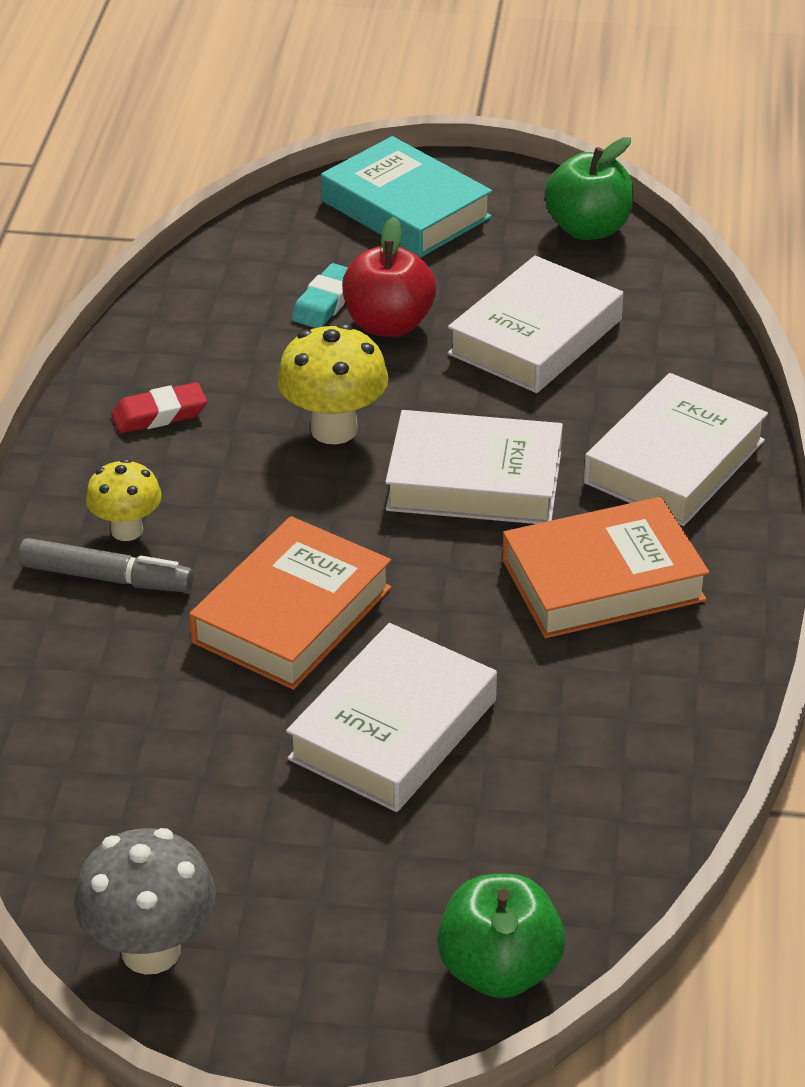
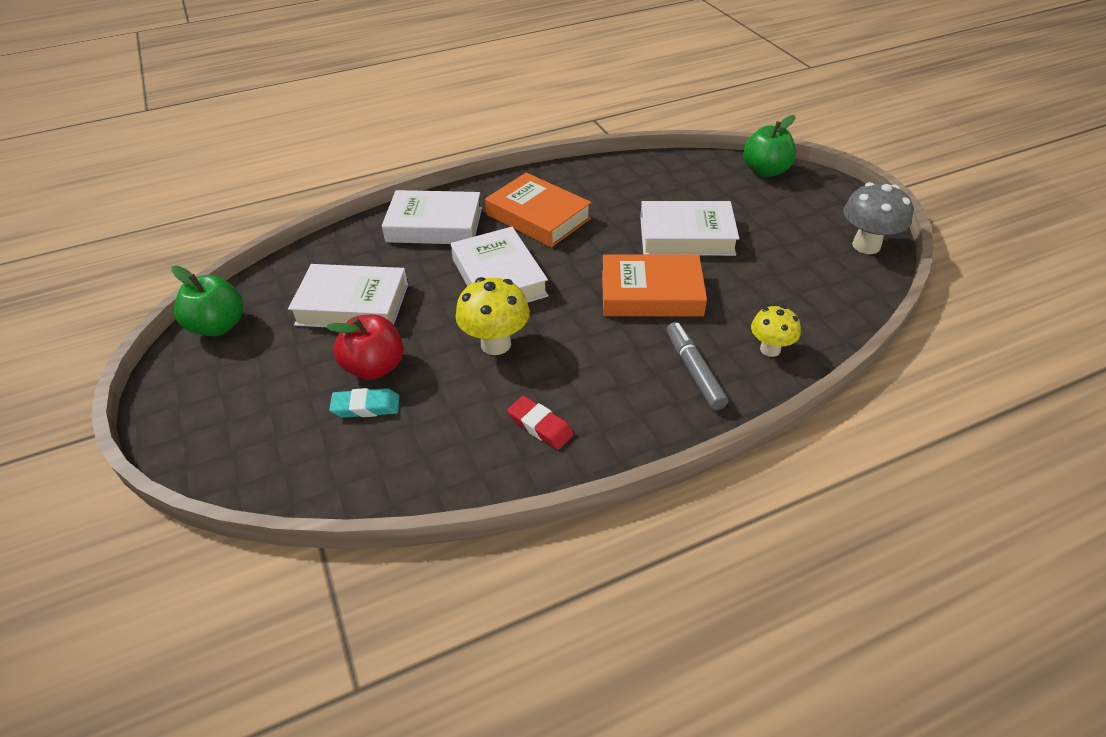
camera: 120 degrees left, 5 degrees up
(127, 530) = (651, 383): yellow mushroom -> yellow mushroom (770, 349)
(406, 209) = (224, 419): turquoise book -> none

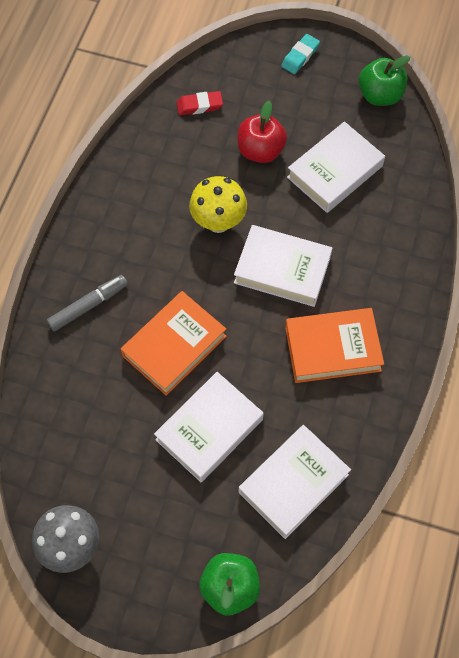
camera: 130 degrees right, 20 degrees up
(366, 407) = (231, 129): turquoise eraser -> turquoise eraser (300, 56)
(434, 225) = (387, 273): white book -> white book (293, 483)
(540, 426) = (132, 197): red eraser -> red eraser (199, 105)
(694, 371) = (88, 306): grey marker -> grey marker turned 60 degrees counterclockwise
(770, 349) = (58, 365): yellow mushroom -> none

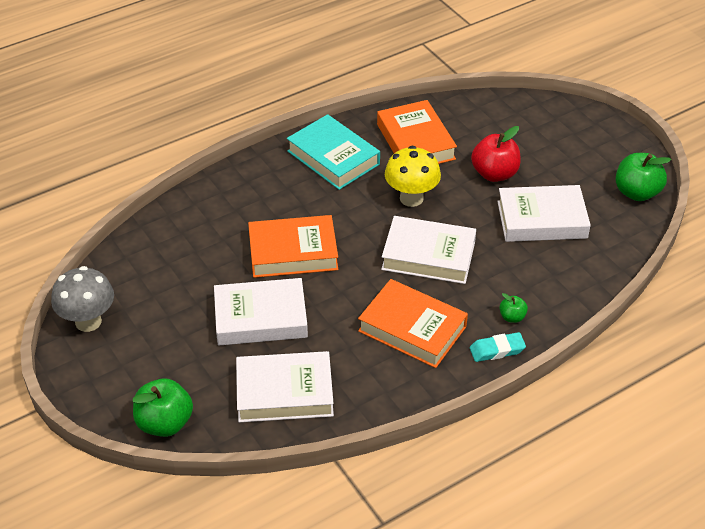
camera: 40 degrees right, 20 degrees down
(88, 306) = (259, 192): grey marker -> none
(117, 225) = (333, 158): none -> turquoise book
(169, 161) = (415, 142): none -> orange book
(199, 105) = (477, 121): red eraser -> none
(282, 269) = (428, 256): white book -> white book turned 45 degrees counterclockwise
(300, 56) = (594, 133): turquoise eraser -> turquoise eraser (497, 350)
(393, 281) = (512, 317): none -> green apple

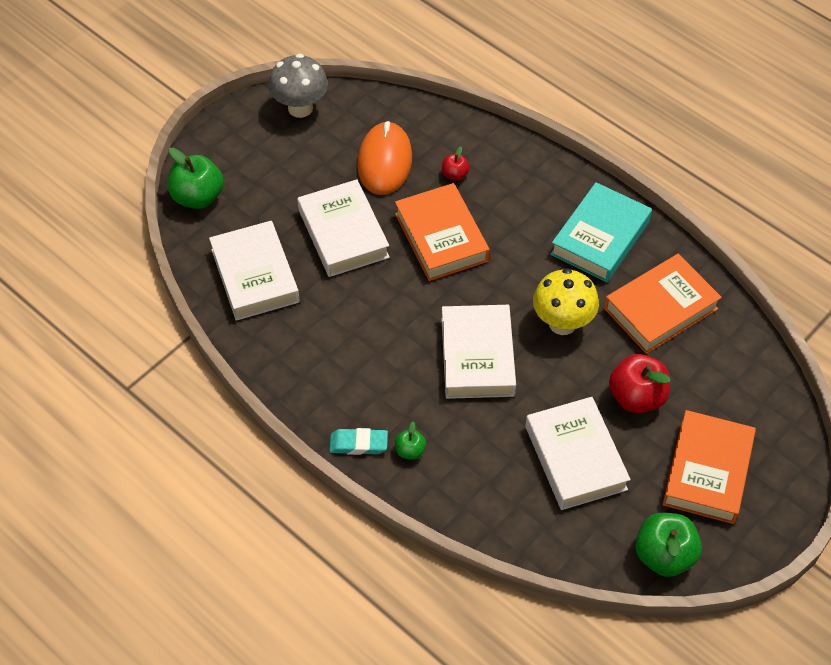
camera: 75 degrees right, 10 degrees up
(188, 272) = (385, 161): none -> orange mouse
(226, 229) = (455, 175): none -> red apple
(412, 329) = (366, 362): orange book -> orange book (707, 471)
(497, 350) = (358, 444): turquoise eraser -> turquoise eraser turned 60 degrees counterclockwise

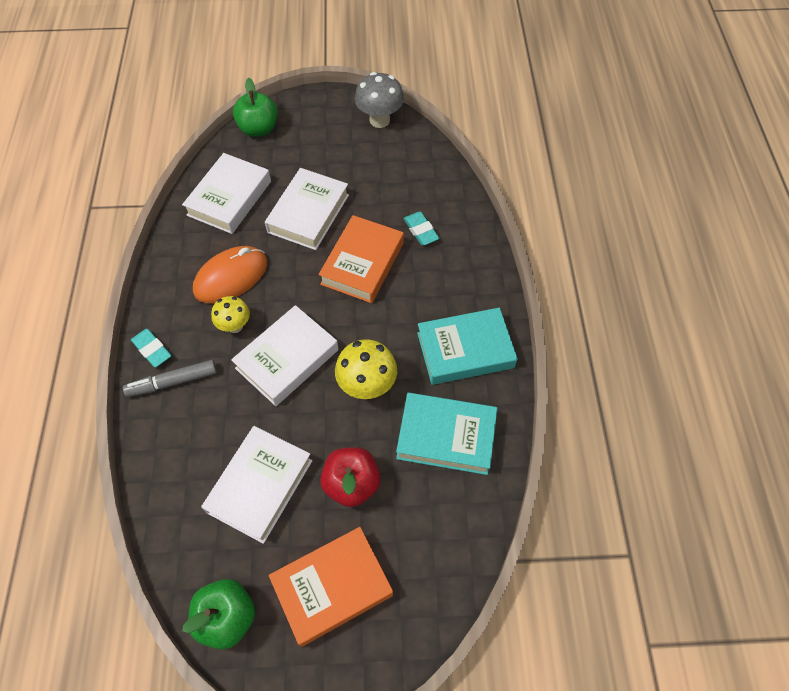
camera: 45 degrees right, 5 degrees up
(385, 161) = (388, 189): orange mouse -> orange mouse (231, 277)
(402, 369) = (235, 326): none -> yellow mushroom
(410, 451) = (173, 382): green apple -> grey marker
(455, 175) = (421, 231): red apple -> turquoise eraser
(660, 309) = (446, 436): orange book -> turquoise book

